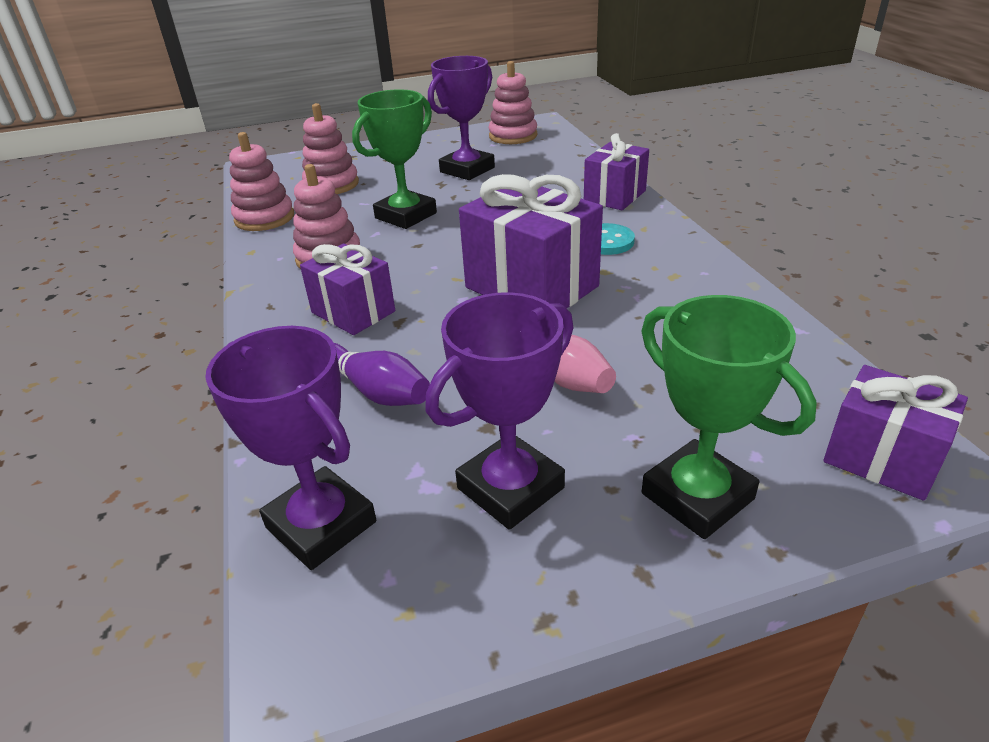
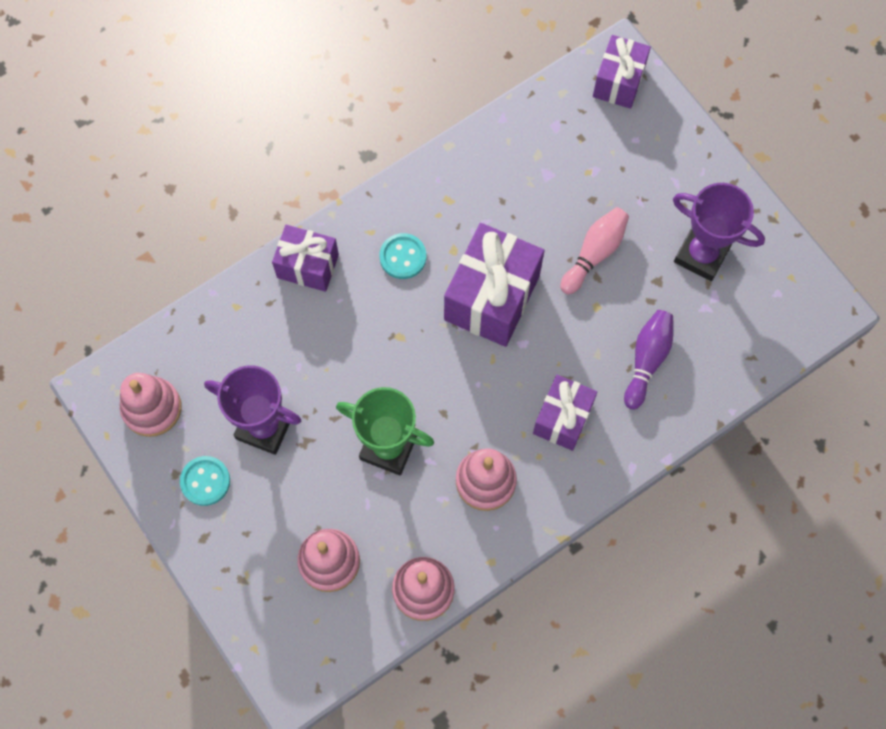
camera: 110 degrees left, 35 degrees up
(321, 525) = (759, 340): purple trophy -> none
(439, 149) = (205, 481): none -> turquoise button
(697, 496) = (676, 165): green trophy -> none

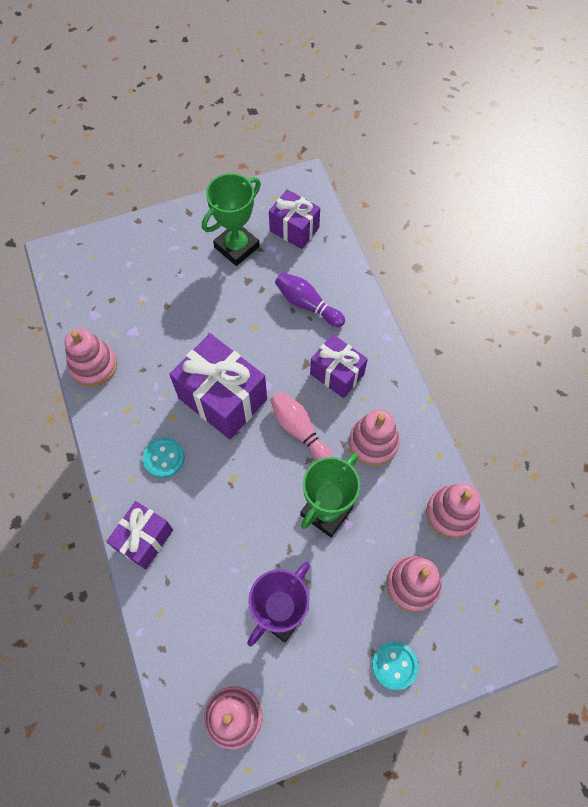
camera: 75 degrees left, 5 degrees down
(205, 481) = (317, 680): turquoise button -> turquoise button (394, 665)
(491, 147) = (93, 365): none -> pink stacking toy
(594, 254) = (211, 316): pink bowling pin -> pink bowling pin (299, 430)
(618, 82) = (76, 262): purple gift -> purple gift (294, 229)
(701, 255) = (236, 247): purple trophy -> green trophy

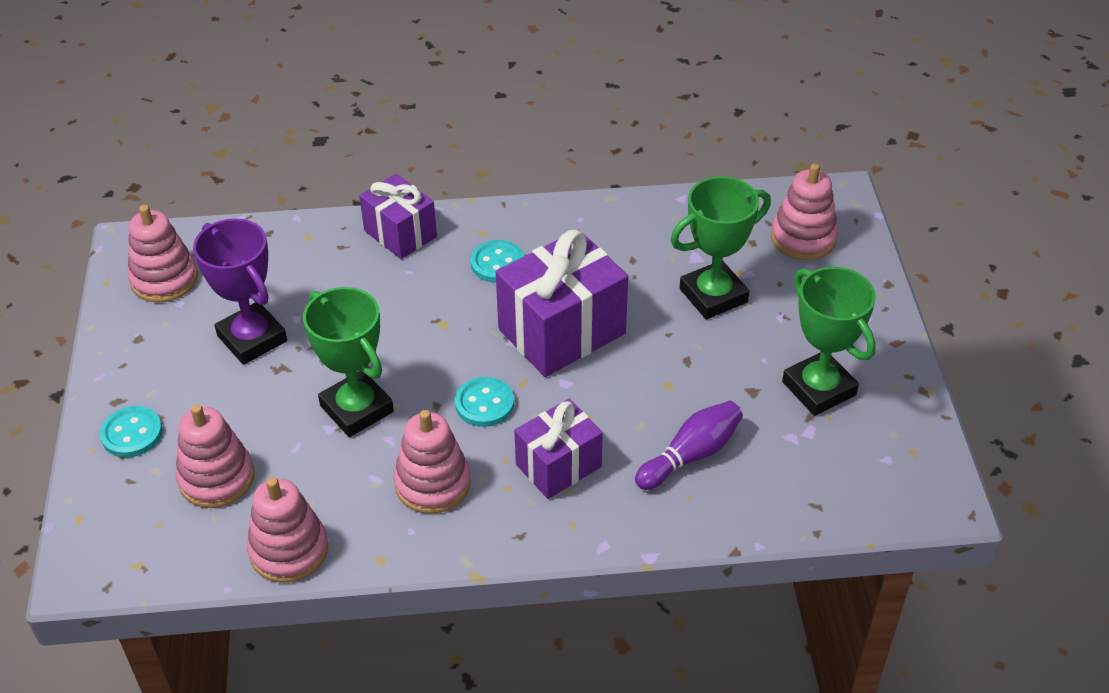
camera: 105 degrees right, 20 degrees down
(93, 365) = (652, 215): pink stacking toy -> pink stacking toy (803, 238)
(168, 314) = (713, 295): none -> green trophy
(294, 229) = (842, 467): purple gift -> none
(299, 430) = (484, 403): pink bowling pin -> turquoise button

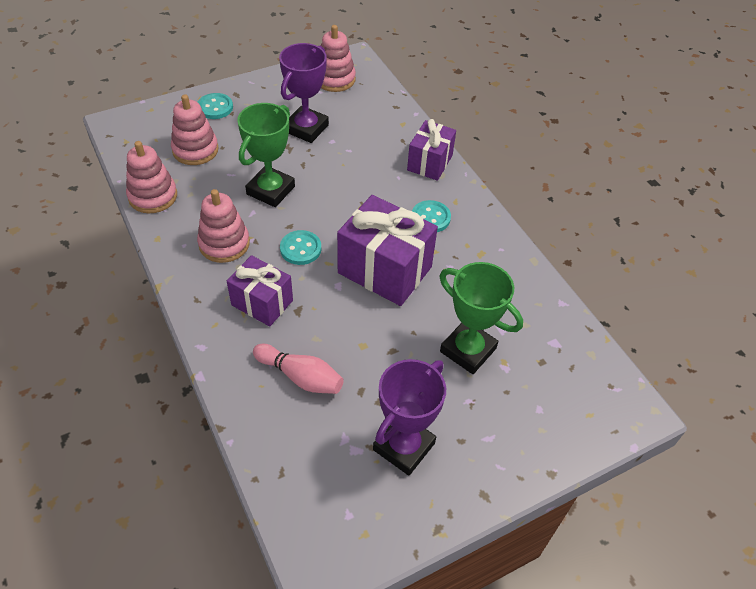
camera: 65 degrees right, 5 degrees up
(691, 455) = (300, 376): purple bowling pin -> pink bowling pin
(803, 238) = (568, 396): pink stacking toy -> none
(818, 388) = (403, 446): green trophy -> purple trophy

